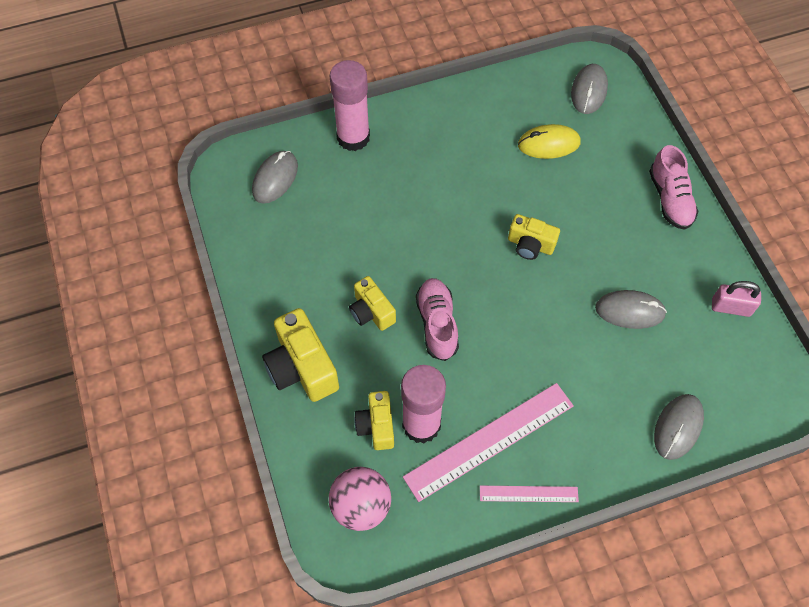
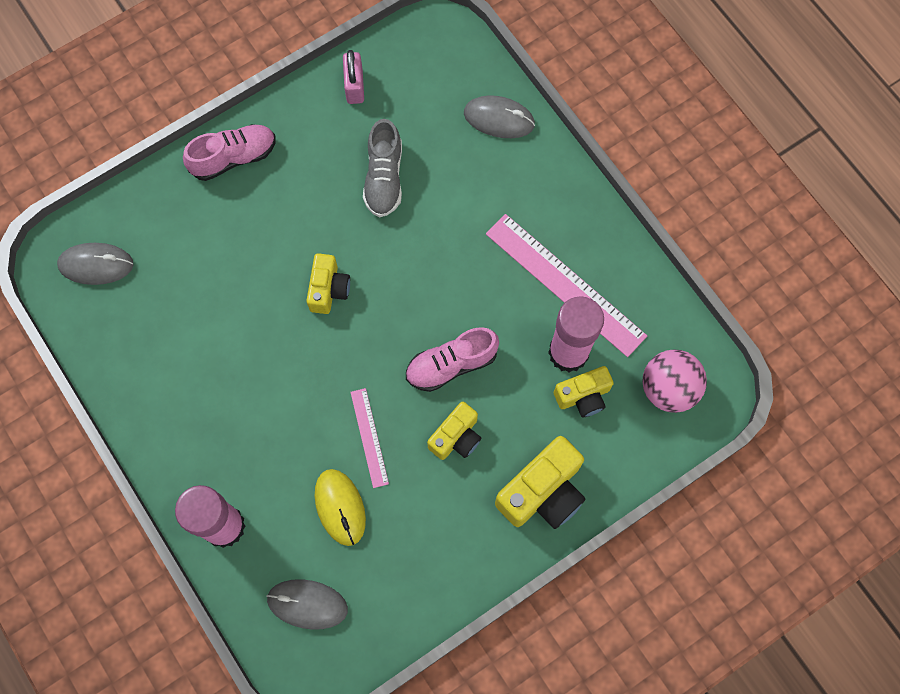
camera: 105 degrees left, 10 degrees up
(528, 493) = (606, 238): pink ruler -> pink ruler (369, 437)
(548, 144) = (185, 295): yellow mouse -> yellow mouse (340, 507)
(630, 311) = (384, 178): grey mouse -> grey shoe

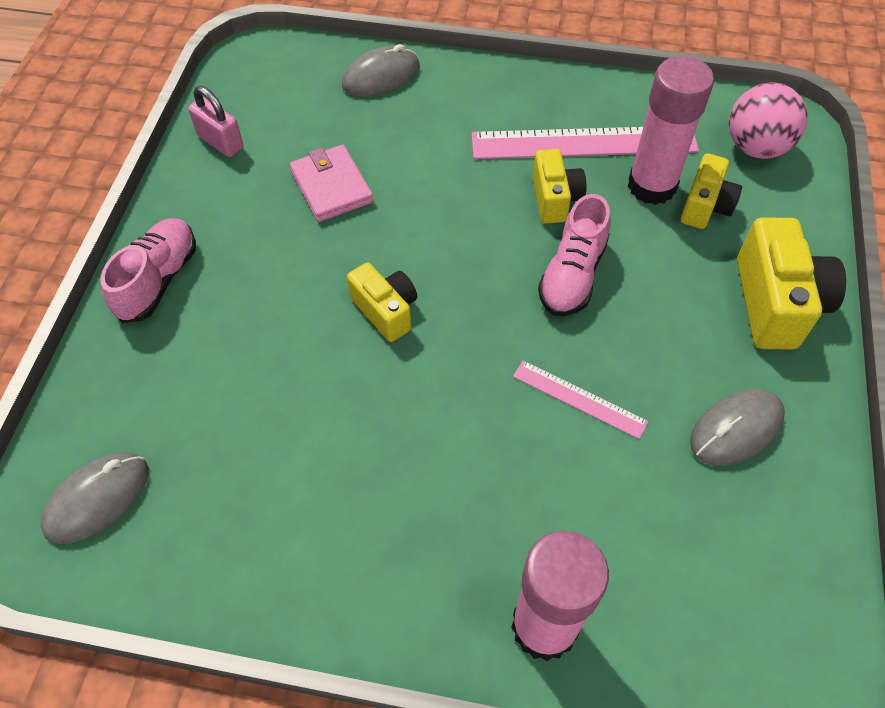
camera: 45 degrees left, 15 degrees down
(307, 604) = (721, 614): grey mouse -> grey mouse (736, 429)
(340, 507) = (632, 487): yellow mouse -> none
(384, 178) = (332, 187): grey shoe -> pink wallet
(456, 437) = (652, 327): yellow camera -> yellow camera (555, 199)

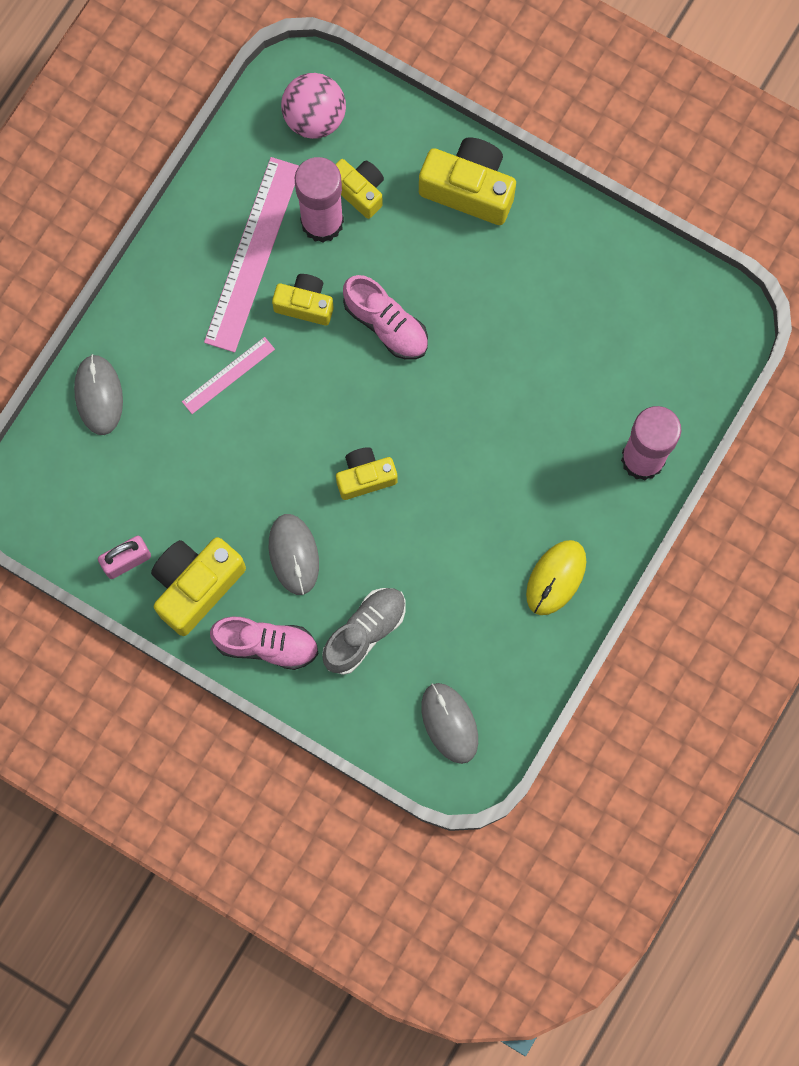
camera: 70 degrees left, 20 degrees up
(158, 280) = (266, 645): pink shoe -> pink shoe turned 150 degrees clockwise
(197, 368) = (365, 632): none -> grey shoe
(210, 201) = (196, 586): none -> yellow camera
(331, 566) = (556, 578): none -> yellow mouse
(332, 187) = (219, 480): pink wallet -> none
(579, 399) = (494, 367): pink ruler -> pink ruler (228, 375)
(736, 429) = (557, 273): grey mouse -> grey mouse (294, 554)

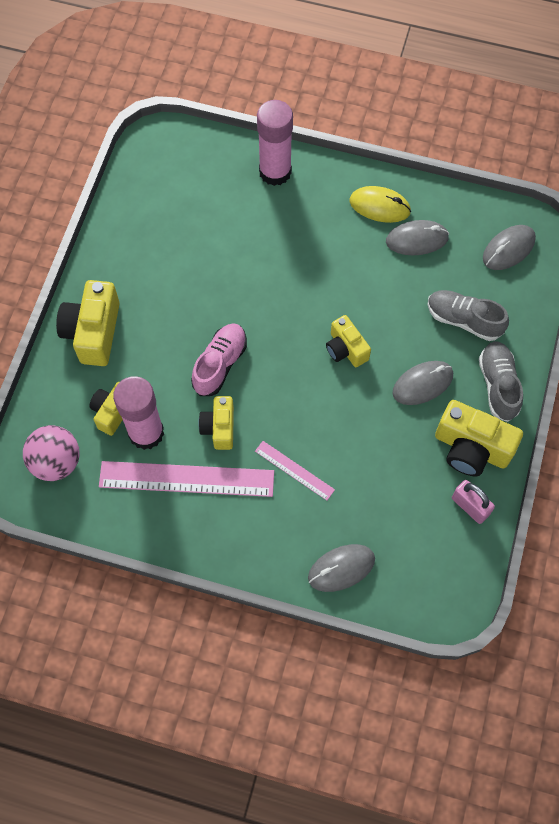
camera: 105 degrees left, 10 degrees down
(266, 645) = (498, 385): pink shoe -> grey shoe
(494, 610) = (417, 239): none -> grey mouse

